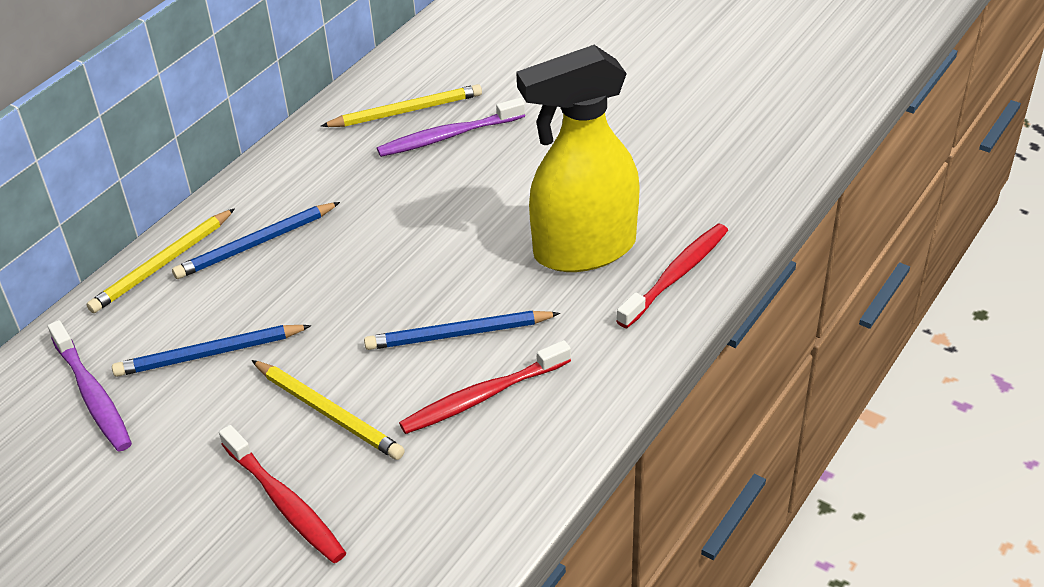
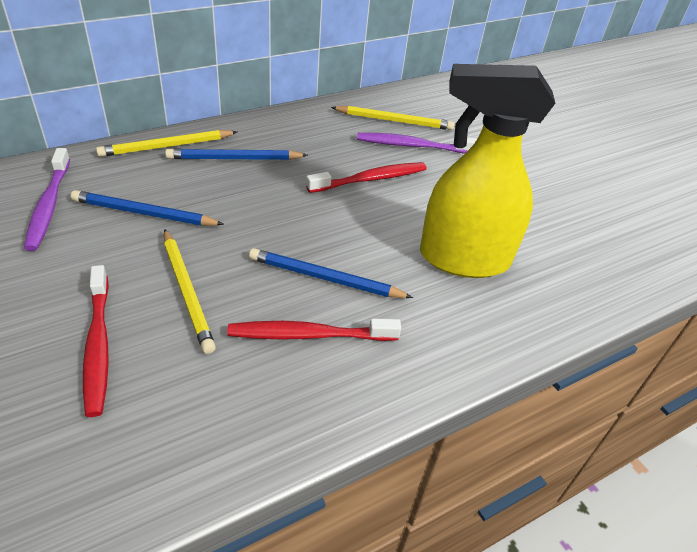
camera: 20 degrees right, 0 degrees up
(676, 275) = (528, 311): red toothbrush -> red toothbrush (370, 179)

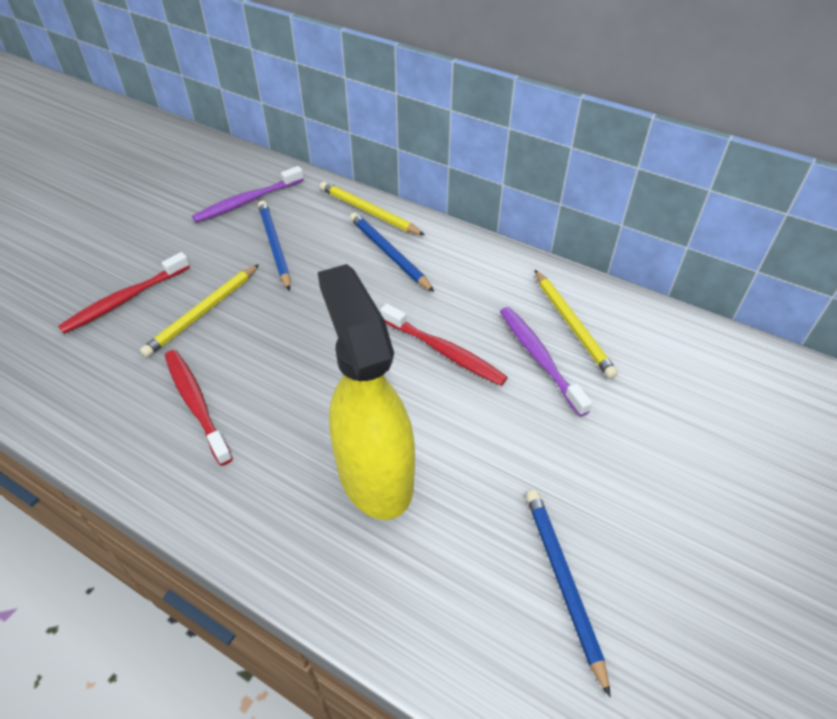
camera: 65 degrees right, 5 degrees up
(326, 278) = (272, 383): blue pencil -> blue pencil (563, 583)

